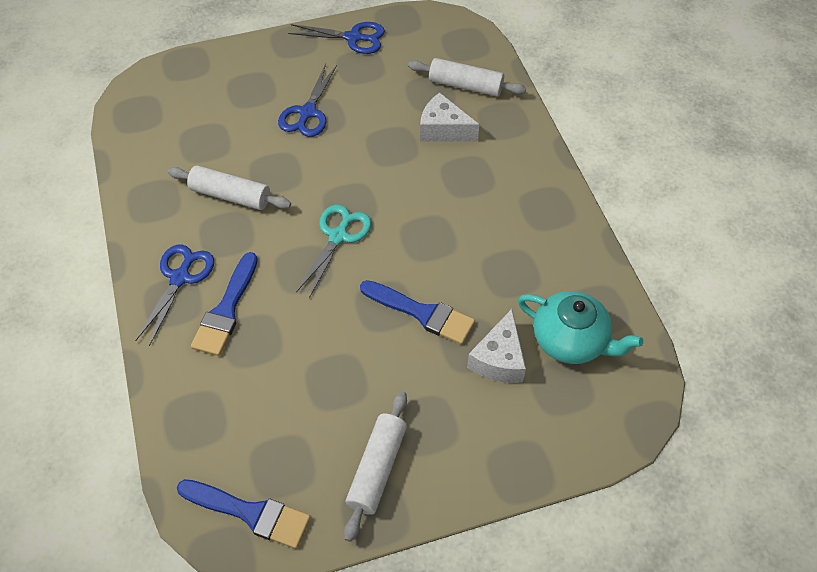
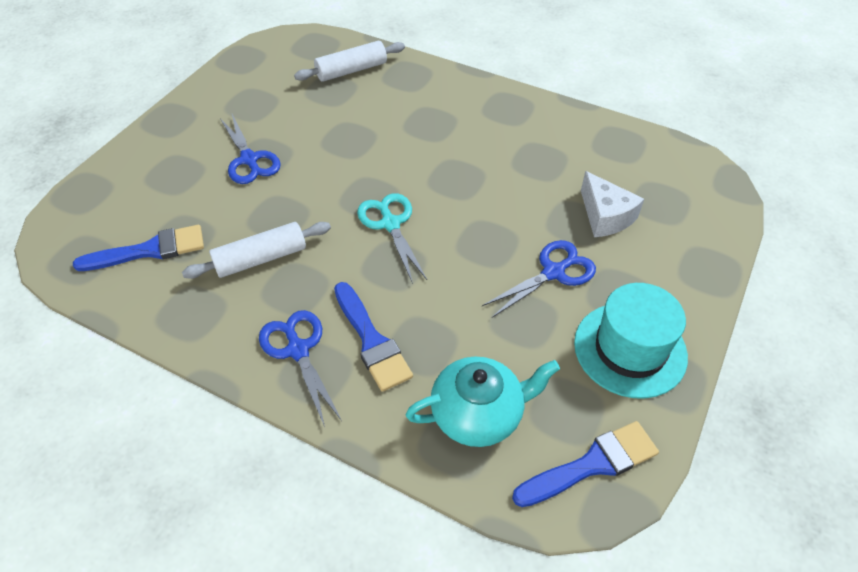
camera: 45 degrees left, 5 degrees down
(354, 38) = (220, 89): blue scissors -> blue scissors (554, 272)
(377, 468) = (630, 349): white rolling pin -> turquoise hat
(422, 313) = (519, 227): blue brush -> blue brush (149, 250)
(443, 129) = (373, 106): white cheese -> none
(571, 340) = (629, 172): turquoise teapot -> turquoise teapot (478, 414)

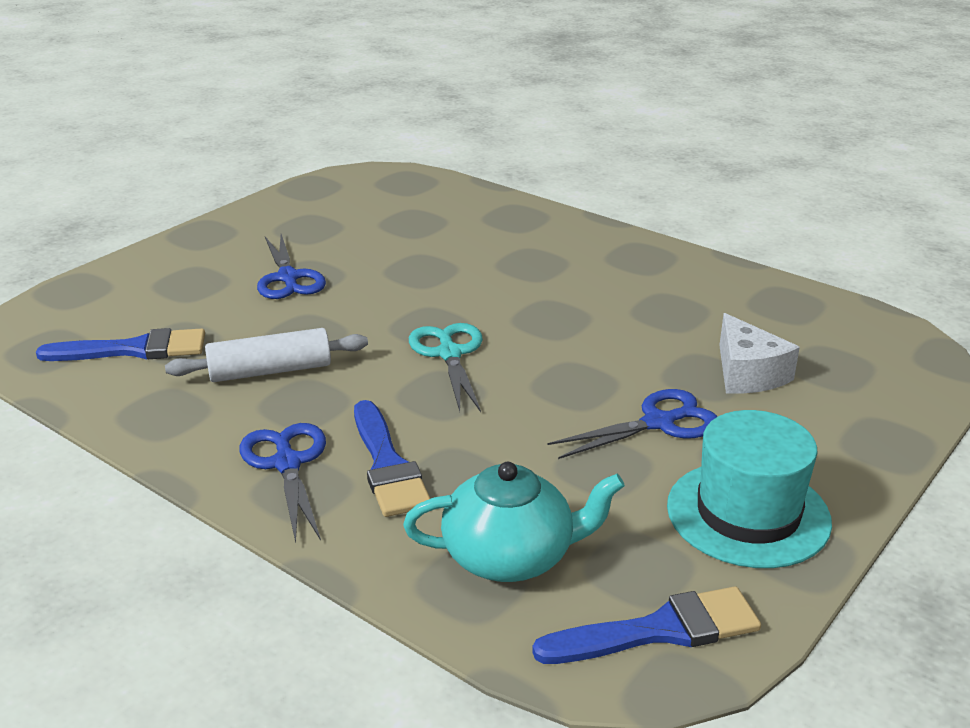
camera: 10 degrees right, 20 degrees down
(351, 70) = (445, 208): white rolling pin -> none

